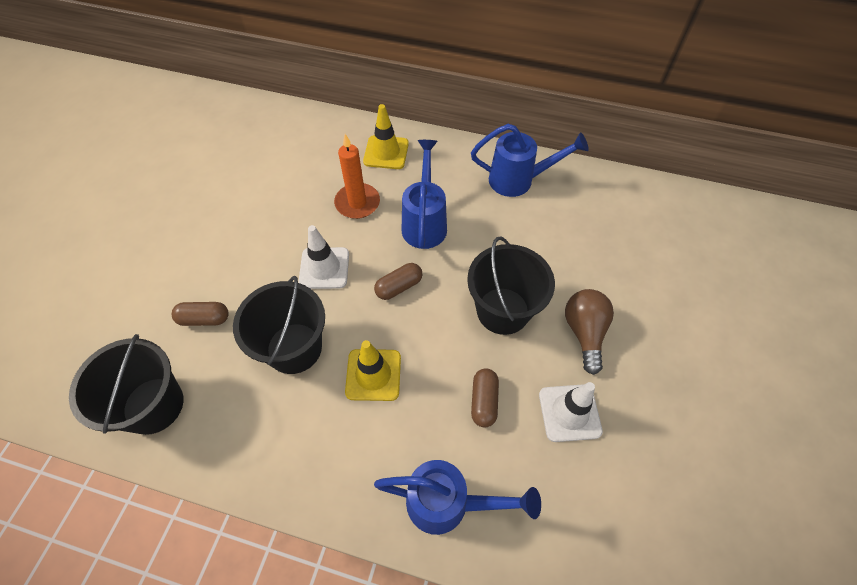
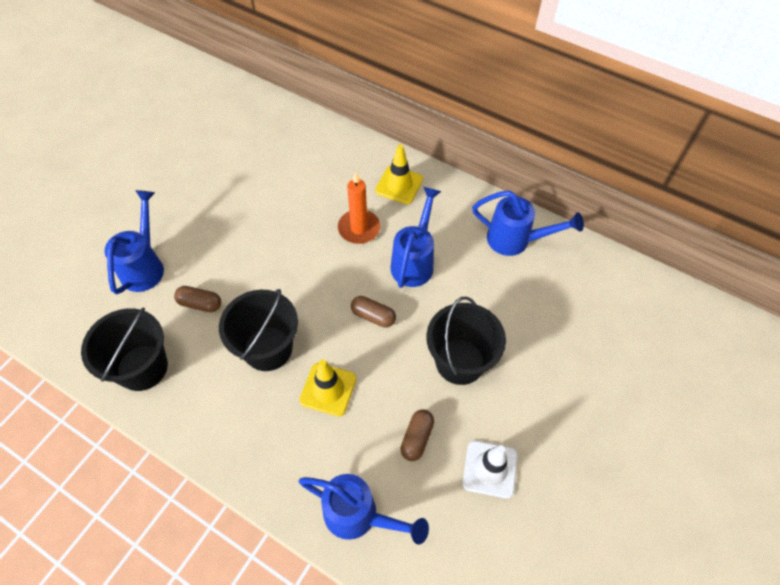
camera: 15 degrees right, 0 degrees up
(129, 293) = (145, 265): none -> blue watering can
(324, 268) = (312, 283): white traffic cone -> none
(399, 287) = (373, 316): brown capsule -> brown capsule turned 45 degrees clockwise
(584, 332) = (528, 401): brown light bulb -> none

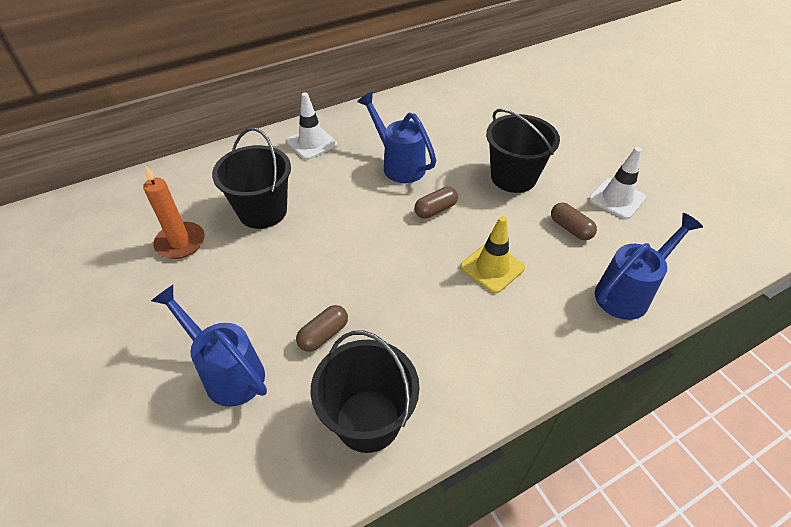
camera: 60 degrees left, 10 degrees down
(268, 348) = (419, 296): black bucket -> black bucket (262, 211)
(359, 228) = (335, 184): orange candle -> orange candle (180, 242)
(399, 185) = (312, 143): yellow traffic cone -> white traffic cone
(516, 240) = (424, 106): blue watering can -> none

